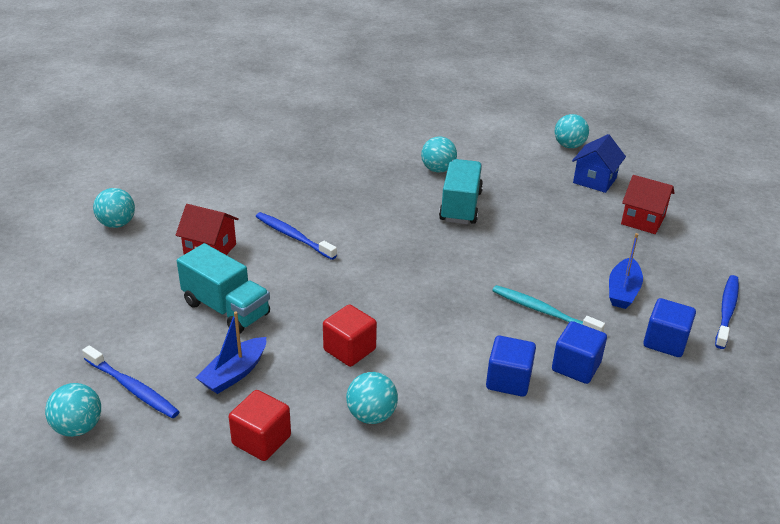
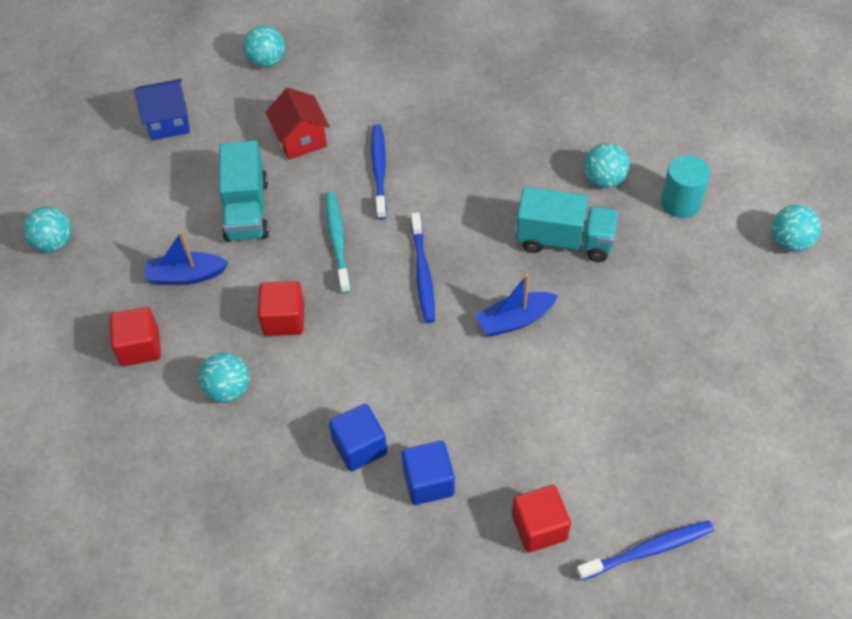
camera: 50 degrees right, 20 degrees up
(132, 388) = (114, 235): blue toothbrush -> blue toothbrush (422, 273)
(460, 206) = (565, 240): turquoise truck -> turquoise truck turned 45 degrees clockwise
(493, 158) = (681, 203): none -> turquoise cylinder
(543, 311) = (478, 409): turquoise toothbrush -> turquoise toothbrush (337, 241)
(594, 180) = (750, 306): blue house -> blue house (168, 122)
(623, 291) = (580, 448): blue boat -> blue boat (515, 320)
(643, 220) = (726, 391): red house -> none
(665, 342) = (539, 527): blue cube -> red cube

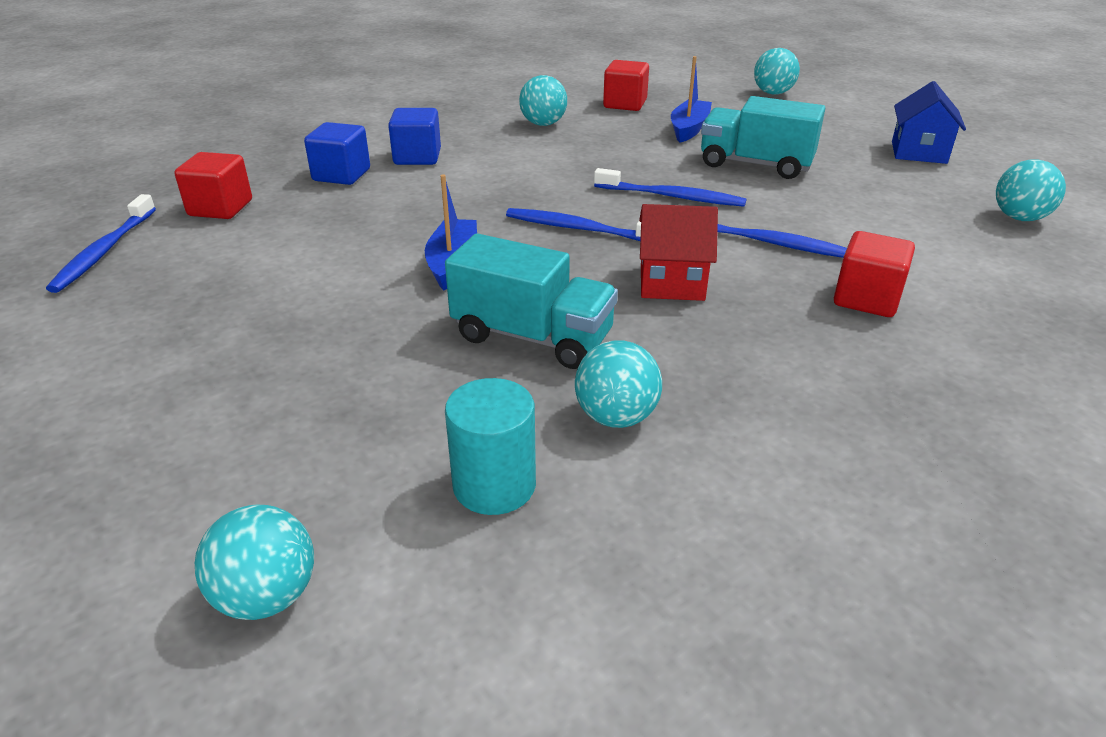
camera: 115 degrees right, 20 degrees down
(284, 319) = (594, 155): red cube -> red cube (866, 299)
(301, 139) = (853, 209): red house -> red house (672, 282)
(337, 241) = (672, 197): turquoise toothbrush -> blue toothbrush
(565, 240) = (532, 337): turquoise truck -> turquoise truck turned 105 degrees counterclockwise

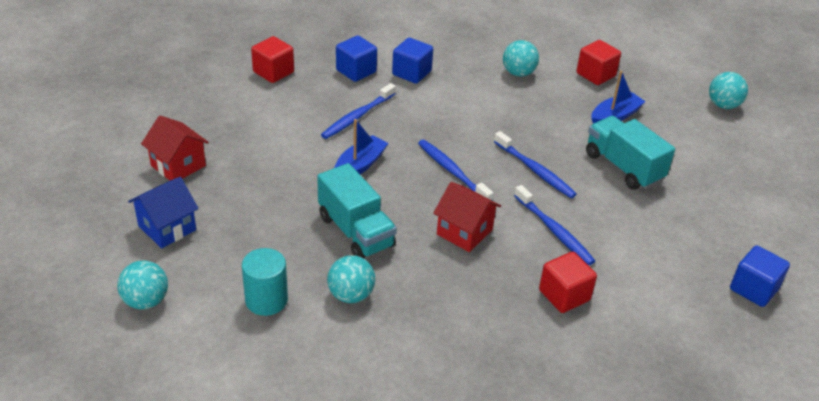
camera: 30 degrees right, 5 degrees up
(104, 251) = (199, 81): blue toothbrush -> blue toothbrush (357, 116)
(156, 363) = (178, 165): none -> red house
(918, 152) = (761, 206): blue house -> blue house (167, 228)
(1019, 218) = (753, 289): turquoise ball -> blue cube

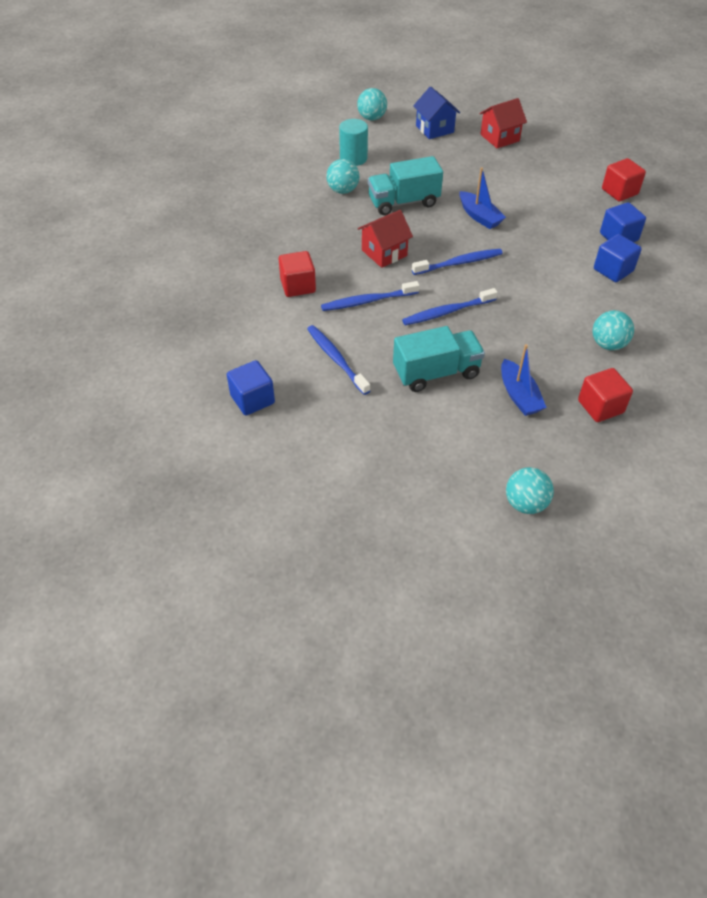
camera: 110 degrees right, 10 degrees up
(357, 116) = (546, 226): blue toothbrush -> blue toothbrush (336, 359)

